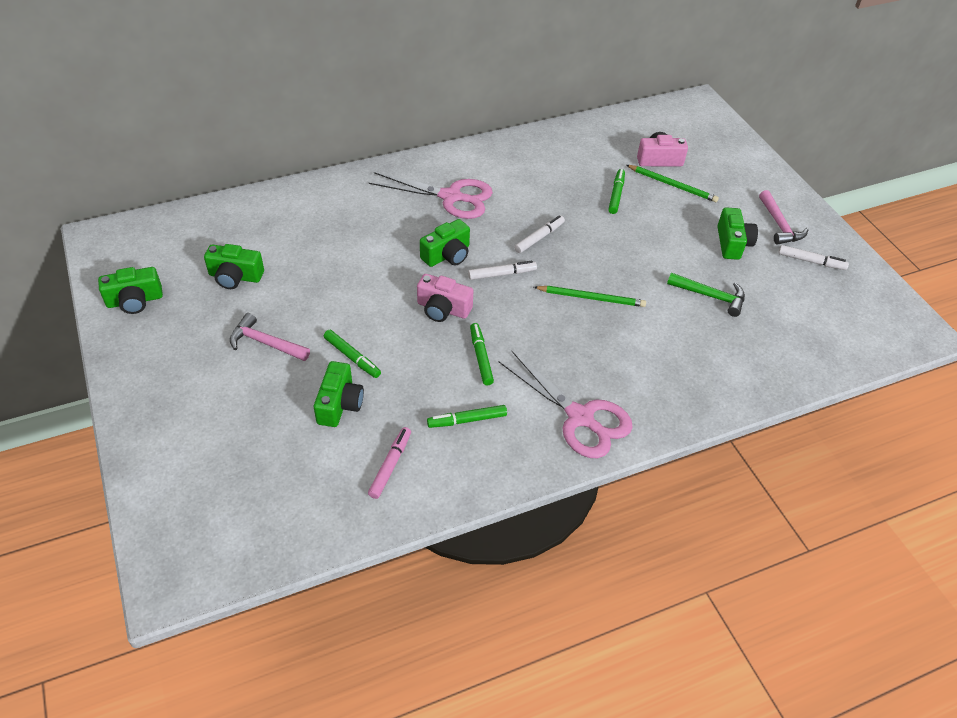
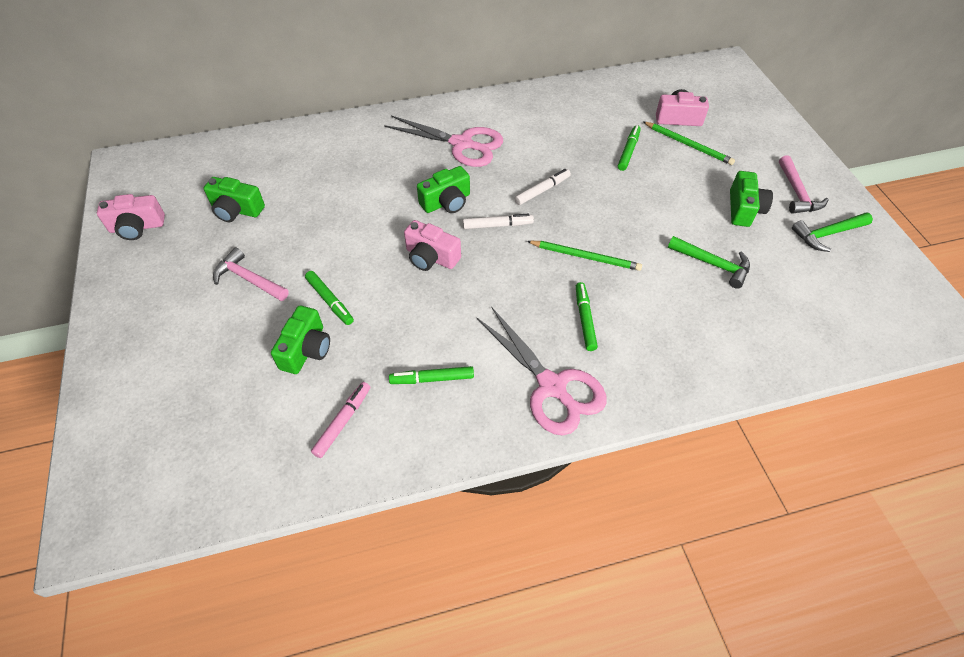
camera: 10 degrees right, 5 degrees up
(135, 300) = (137, 227): green camera -> pink camera
(481, 357) = (459, 311): green marker -> green marker (584, 319)
(811, 261) = (827, 234): white marker -> green hammer

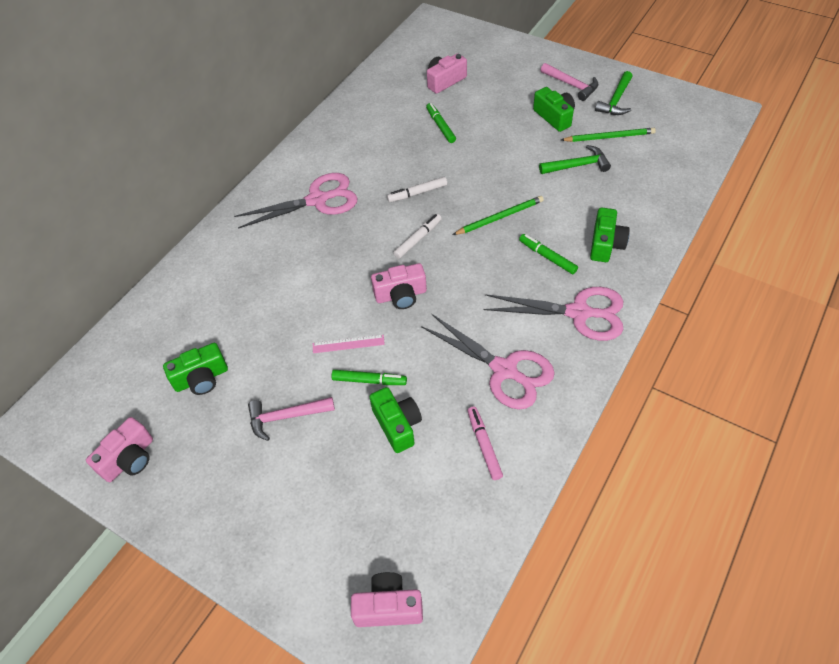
camera: 40 degrees left, 0 degrees up
(135, 472) = (388, 607): none -> pink camera
(350, 263) = (348, 344): none -> pink ruler
(432, 379) = (504, 370): green marker -> pink scissors
(446, 202) = (361, 249): green camera -> green camera (605, 244)
(542, 190) = (417, 193): white marker -> white marker turned 120 degrees counterclockwise
(688, 145) = (473, 96): green pencil -> green pencil (609, 137)

